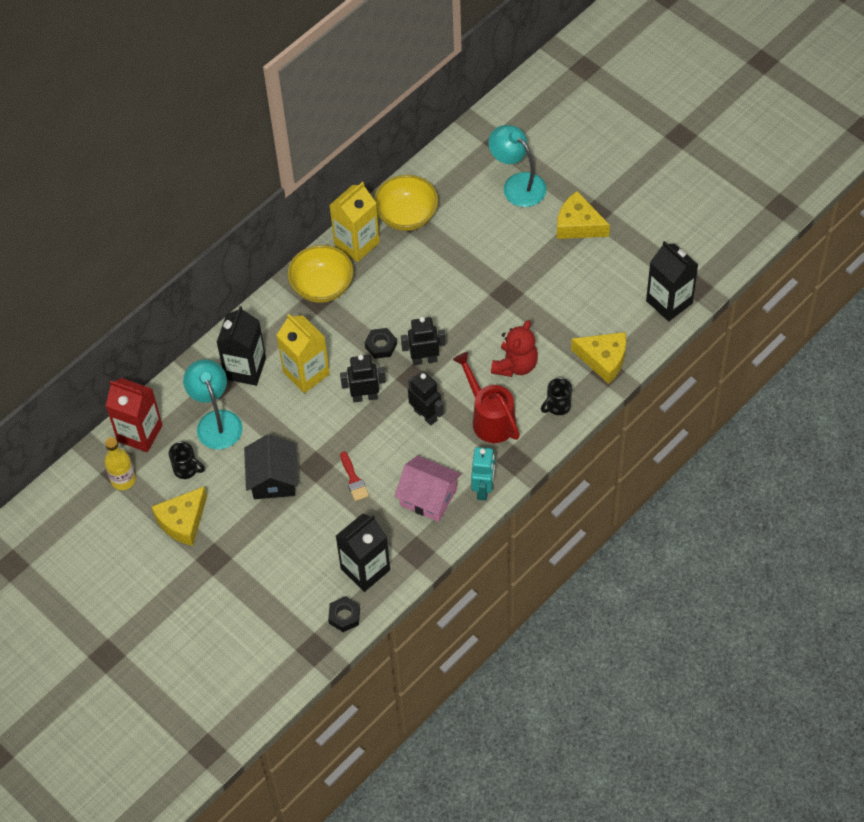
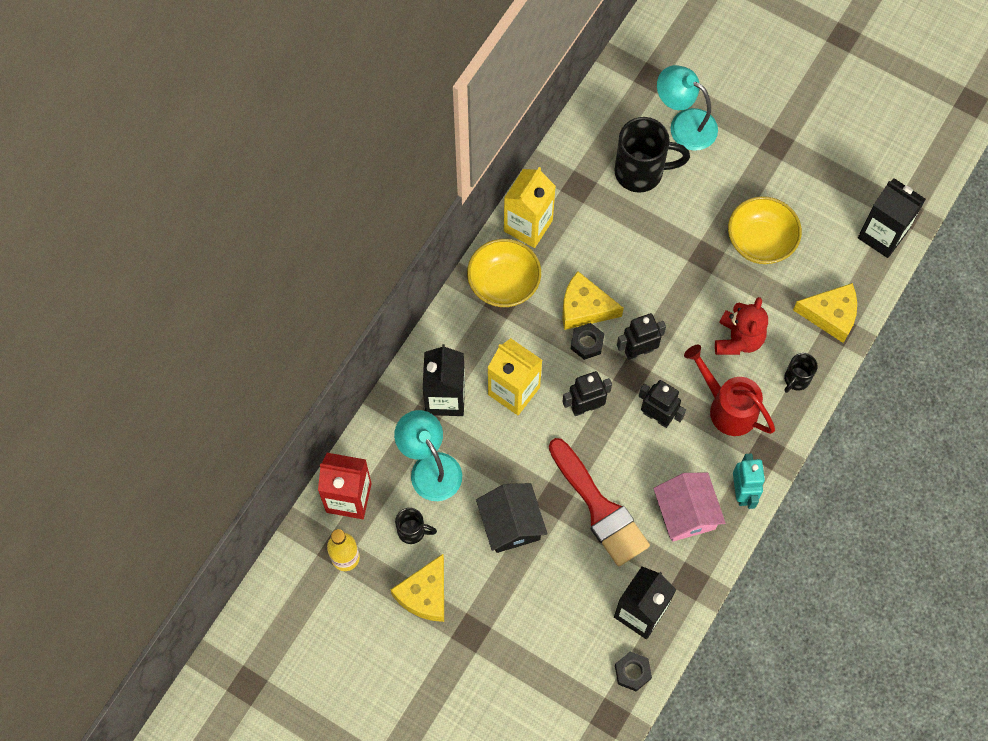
camera: 15 degrees left, 10 degrees up
(354, 479) = (599, 508): red brush -> red brush, size x2.27
(407, 215) = (574, 182): yellow bowl -> yellow bowl (760, 241)
(428, 497) = (686, 513): pink house -> pink house turned 60 degrees clockwise
(468, 216) = (641, 172): none -> black mug
(578, 225) = (762, 161): yellow cheese -> yellow cheese (584, 308)

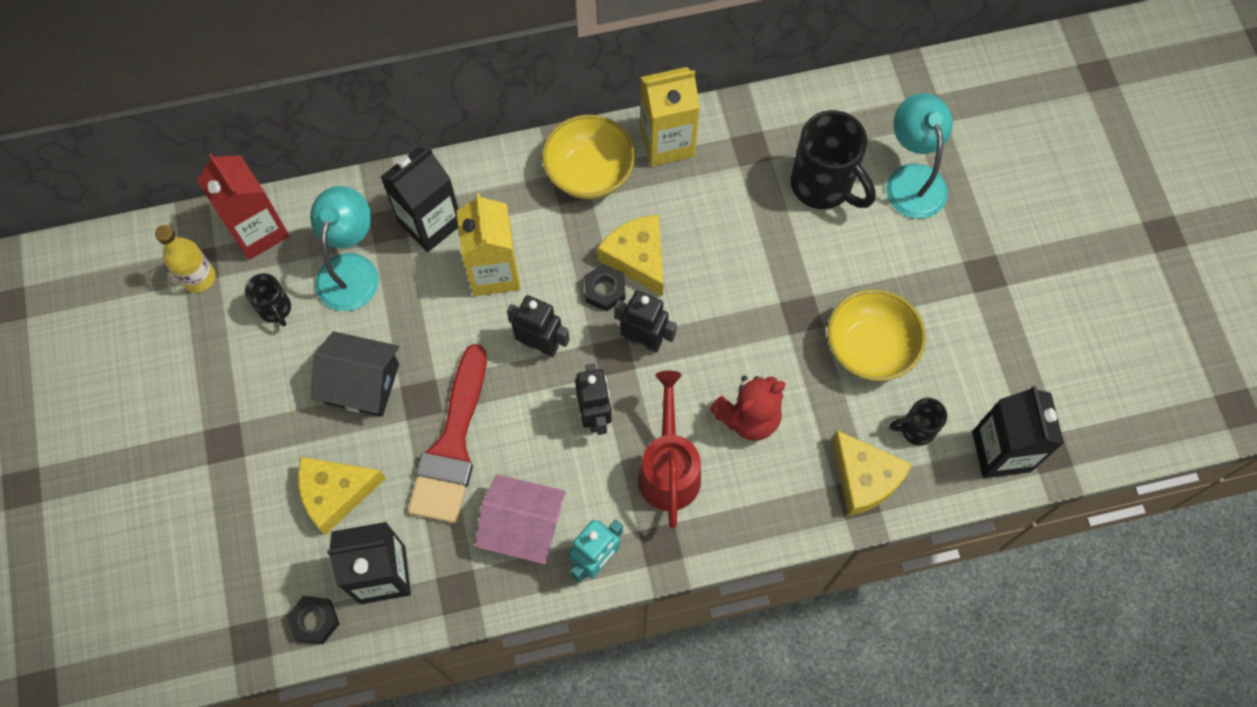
camera: 45 degrees right, 0 degrees up
(425, 594) = (225, 372): yellow cheese -> yellow cheese (336, 493)
(511, 524) = (362, 383): black house -> black house turned 75 degrees clockwise
(686, 513) = (523, 527): pink house -> pink house turned 75 degrees clockwise
(796, 379) = (763, 506): black mug -> black mug (916, 429)

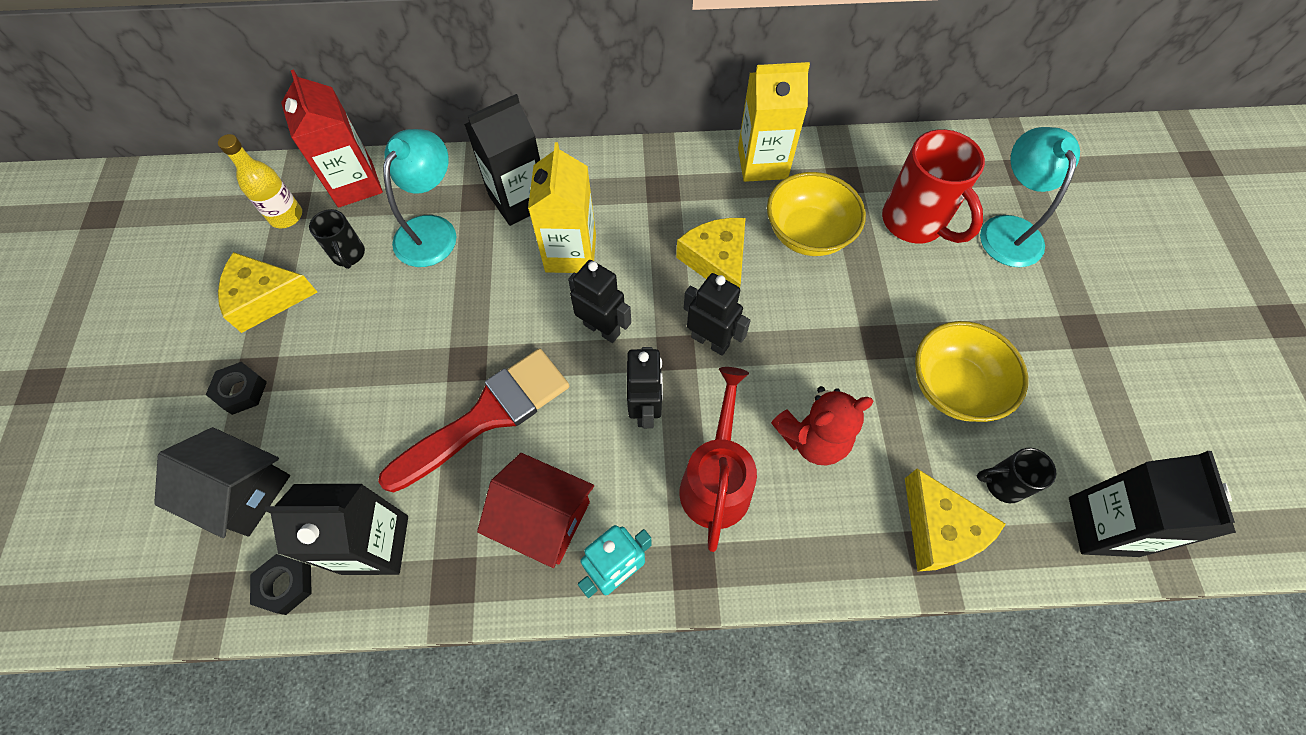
camera: 10 degrees right, 5 degrees down
(336, 493) = (352, 446): yellow cheese -> yellow cheese (266, 298)
(362, 383) = (412, 338): black house -> black house (242, 492)
(452, 445) = (487, 416): red brush -> red brush turned 150 degrees counterclockwise
(523, 527) = (543, 518): pink house -> red house
(589, 173) = (682, 179): yellow bowl -> yellow bowl (808, 233)
(604, 290) = (678, 286): black nut -> black nut (241, 391)
(823, 186) = (915, 223): black mug -> red mug

